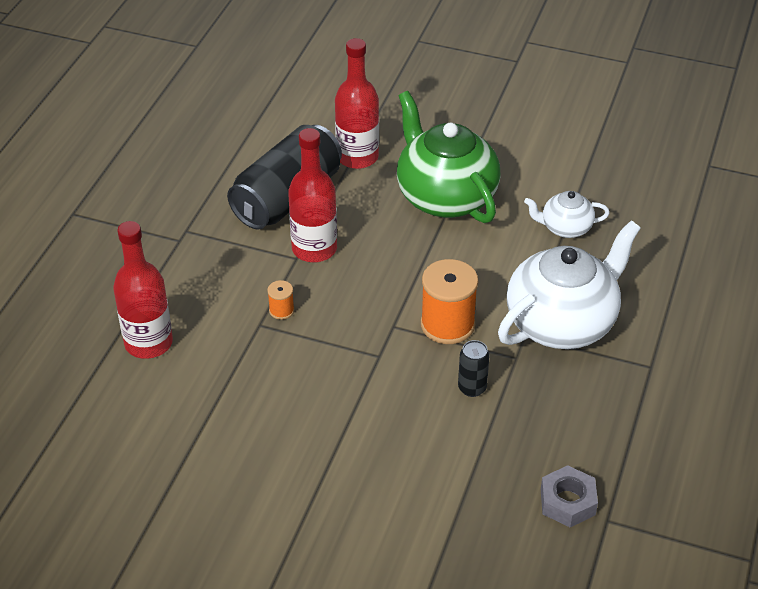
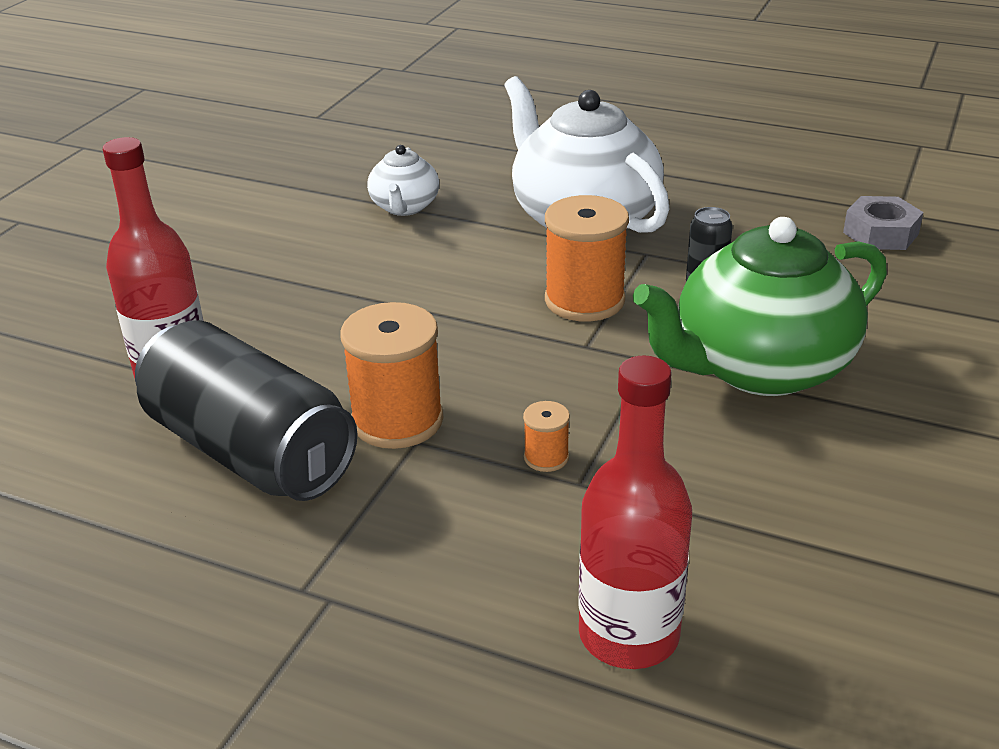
camera: 85 degrees left, 10 degrees down
(314, 249) = (397, 420): red bottle -> orange spool
(445, 197) = (308, 292): green teapot -> green teapot (759, 368)

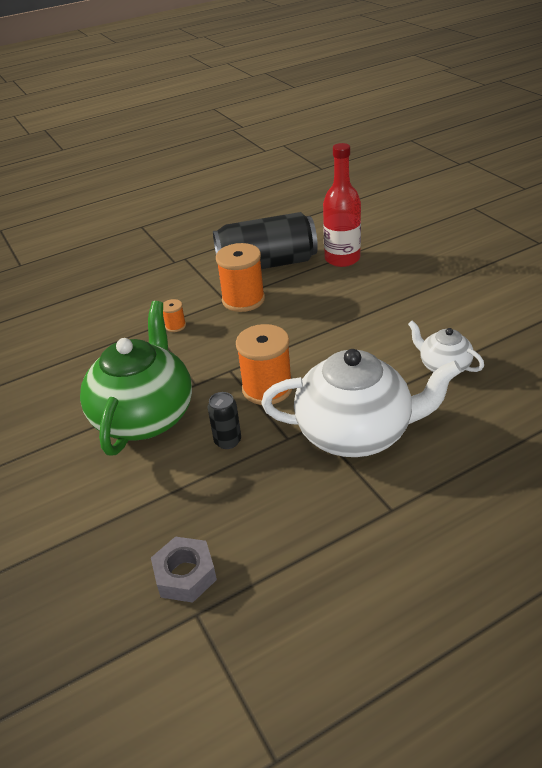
camera: 130 degrees right, 5 degrees up
(628, 635) = (82, 308): red bottle -> none

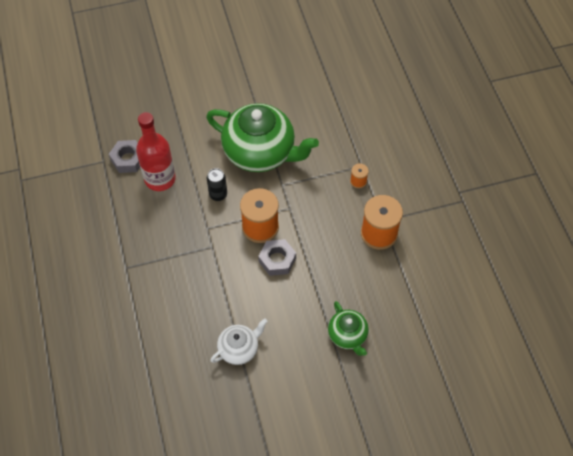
camera: 100 degrees right, 20 degrees up
(267, 264) = (431, 262): black can -> none
(309, 364) = (277, 260): none -> grey nut
(342, 259) = (420, 326): red bottle -> red bottle (160, 179)
(356, 433) = (195, 268): white teapot -> none
(378, 296) = (348, 335): none -> green teapot

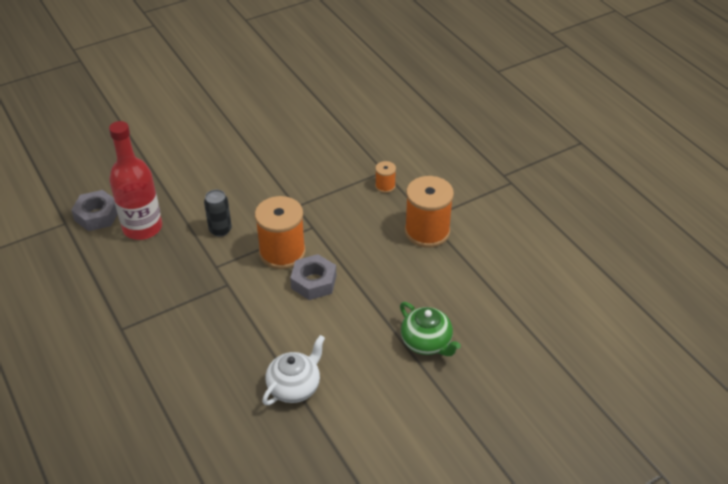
camera: 15 degrees left, 15 degrees down
(260, 152) = (260, 179): green teapot -> none

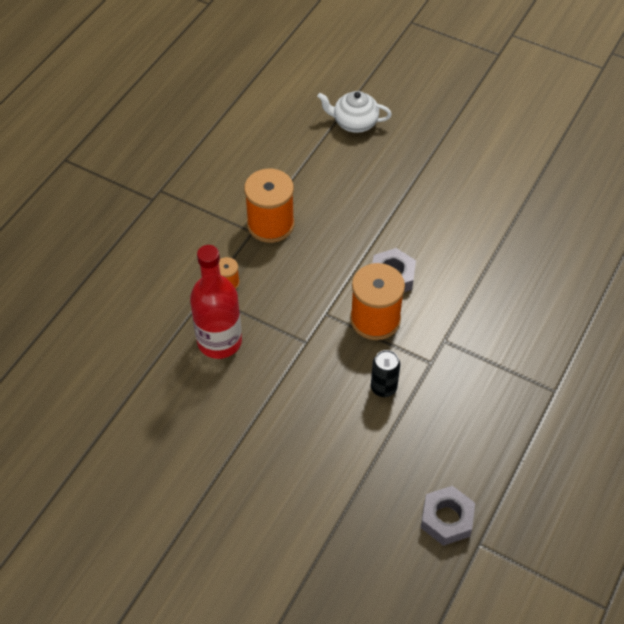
camera: 120 degrees left, 10 degrees up
(142, 227) = (431, 461): red bottle -> red bottle (219, 341)
(294, 387) = (506, 234): white teapot -> white teapot (354, 123)
(427, 343) = (398, 174): green teapot -> none

